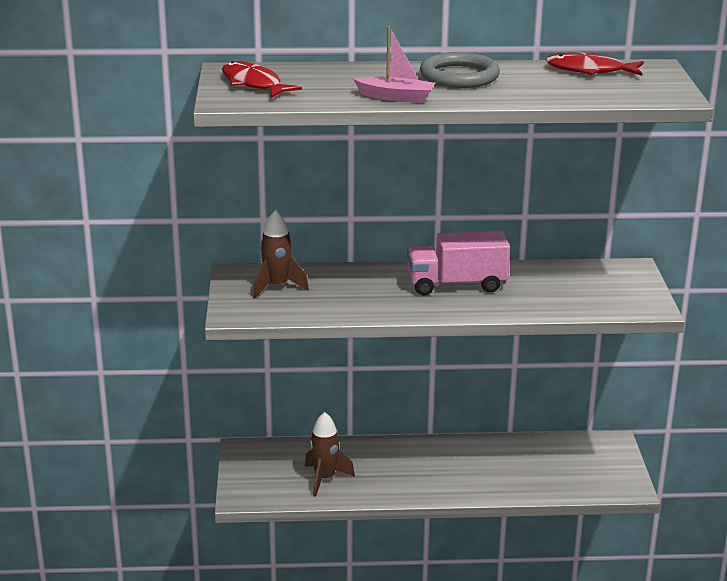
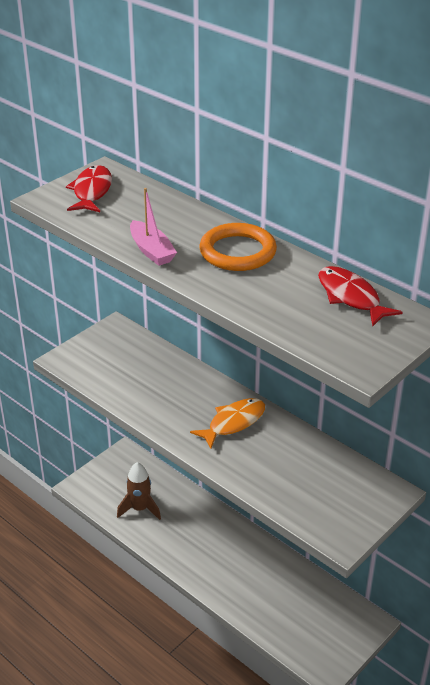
camera: 45 degrees right, 10 degrees up
(277, 287) = (121, 353): brown rocket -> none
(456, 285) = (233, 423): pink truck -> orange fish
(459, 76) = (237, 252): grey ring -> orange ring

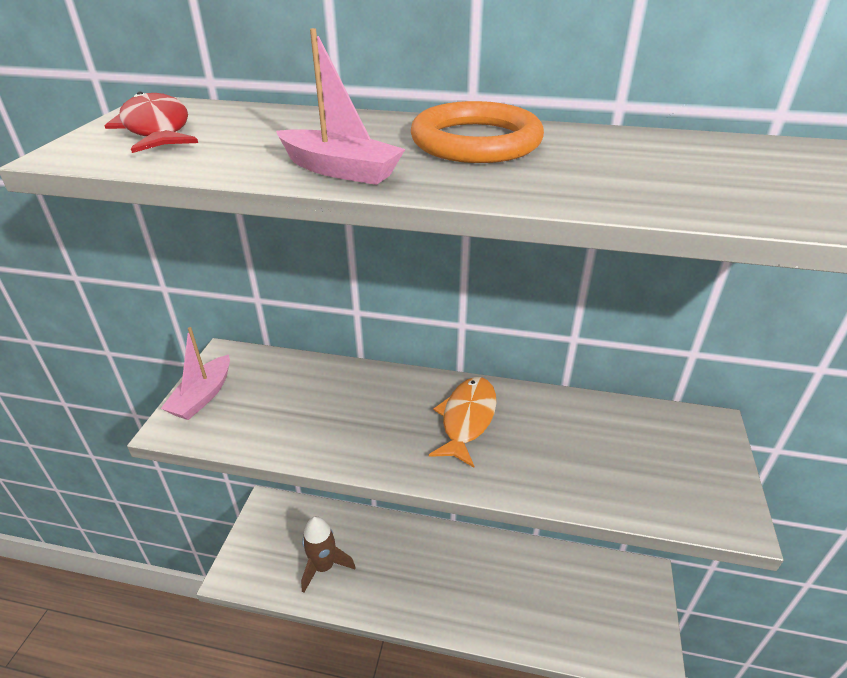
camera: 30 degrees left, 0 degrees up
(87, 347) = (202, 396): none -> pink boat
(351, 297) = (705, 149): red fish -> none

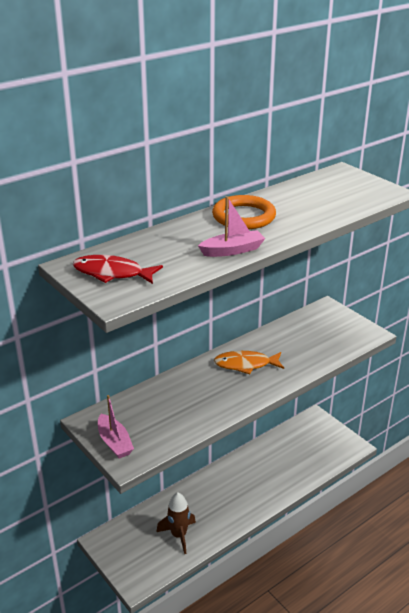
camera: 50 degrees left, 5 degrees down
(467, 419) = (245, 364): orange fish -> orange fish turned 60 degrees counterclockwise

